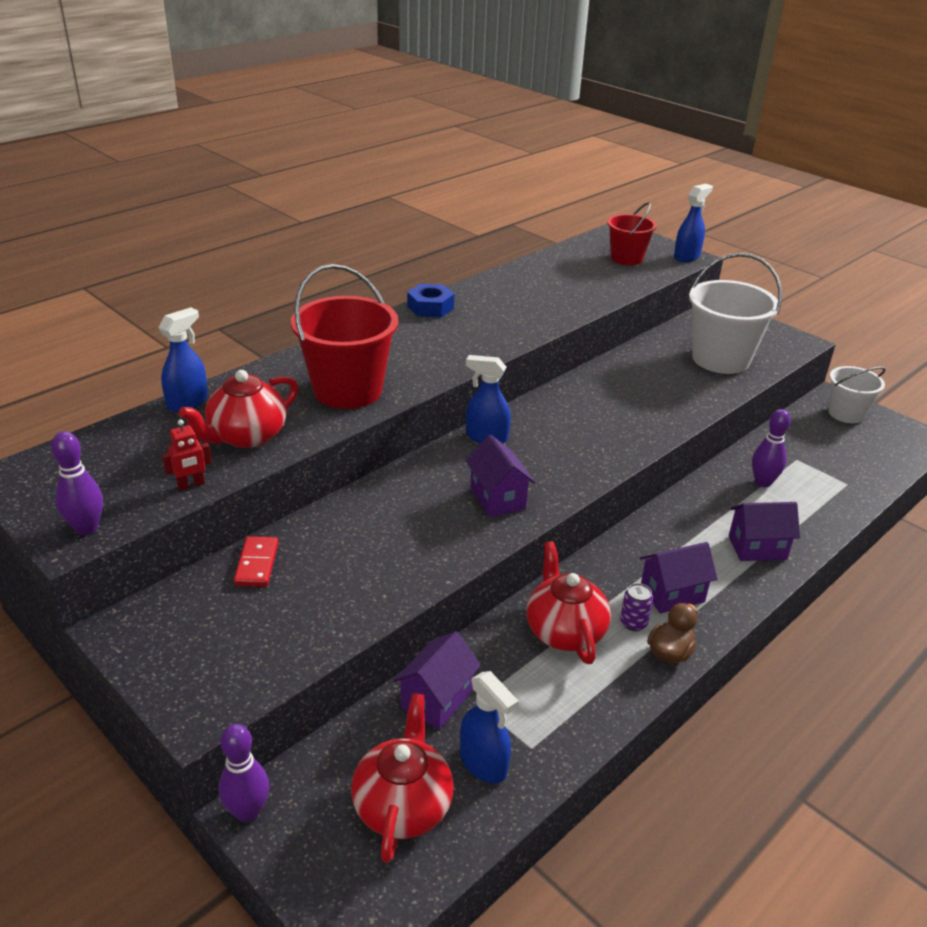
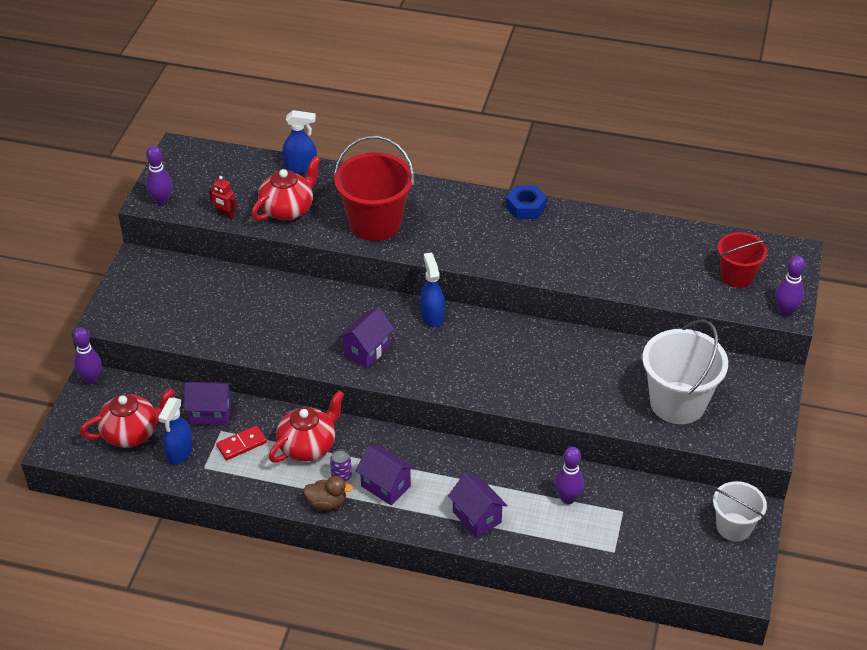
camera: 60 degrees right, 10 degrees up
(246, 436) = (287, 209): red teapot -> red teapot turned 120 degrees clockwise
(257, 564) = (222, 280): red domino -> red domino (241, 444)
(687, 256) = (785, 311): blue spray bottle -> purple bowling pin

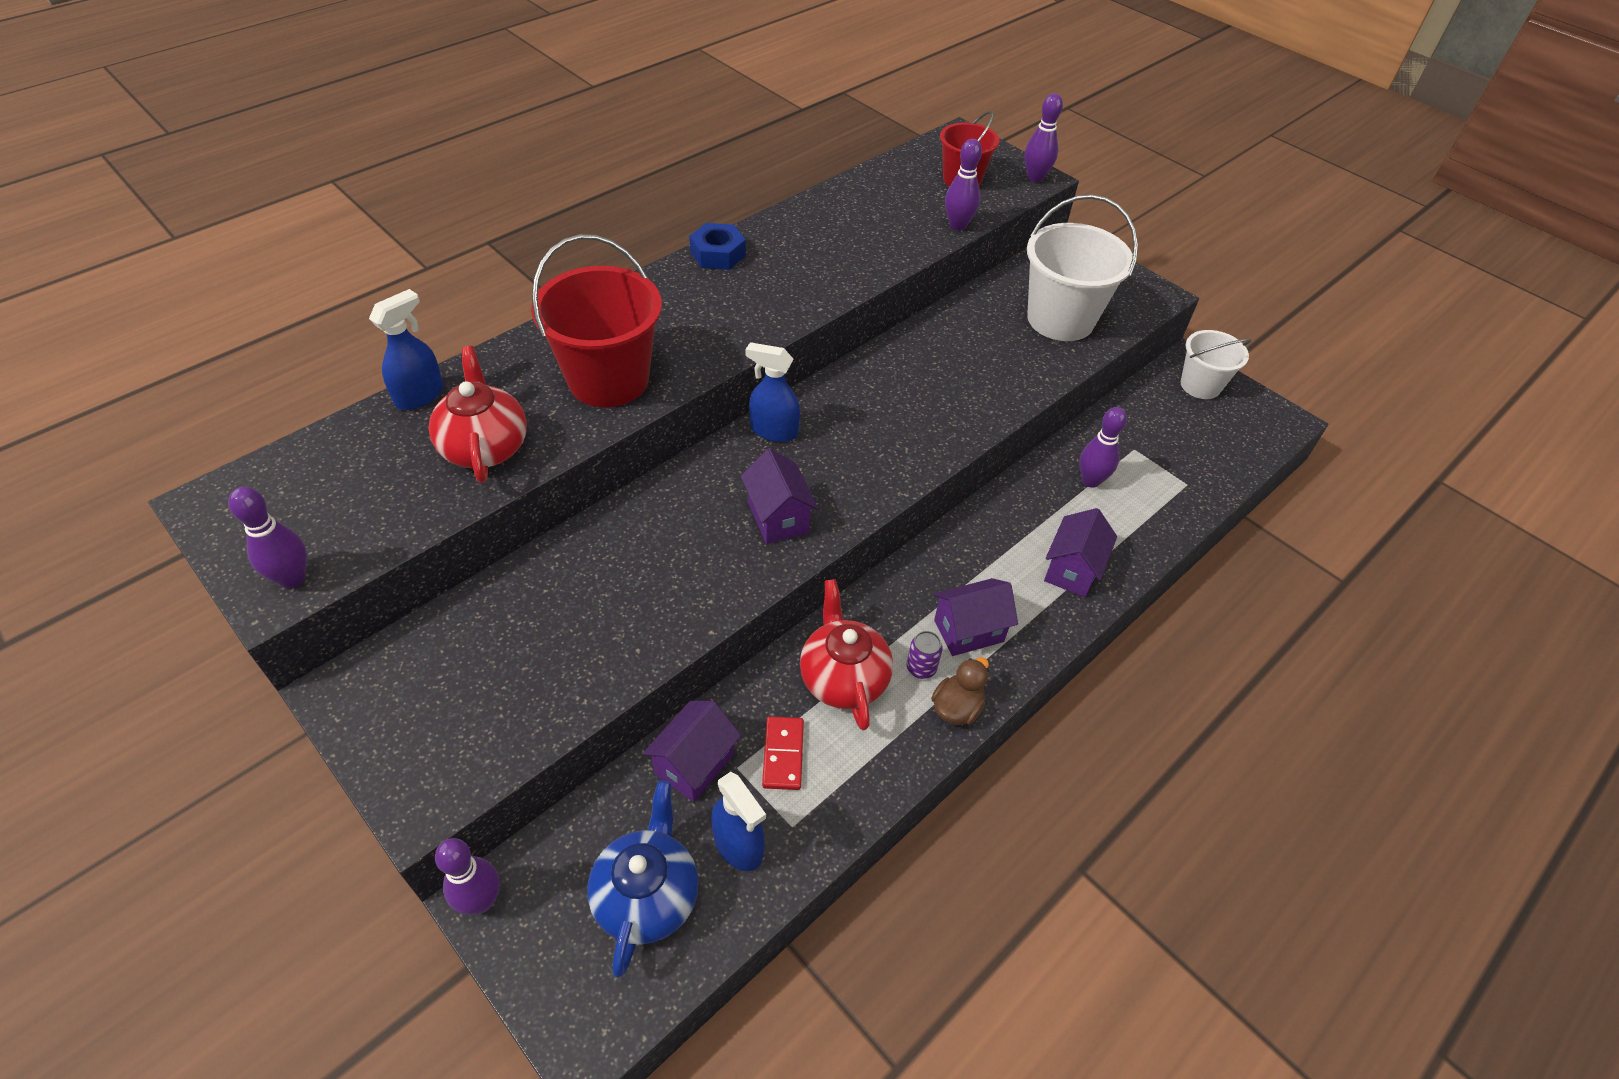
camera: 60 degrees left, 5 degrees up
(131, 433) = (647, 895): red teapot -> blue teapot
(225, 215) = (416, 518): red robot -> none
(477, 517) = (1072, 570): purple house -> purple house turned 60 degrees counterclockwise
(678, 296) = (958, 225): none -> purple bowling pin

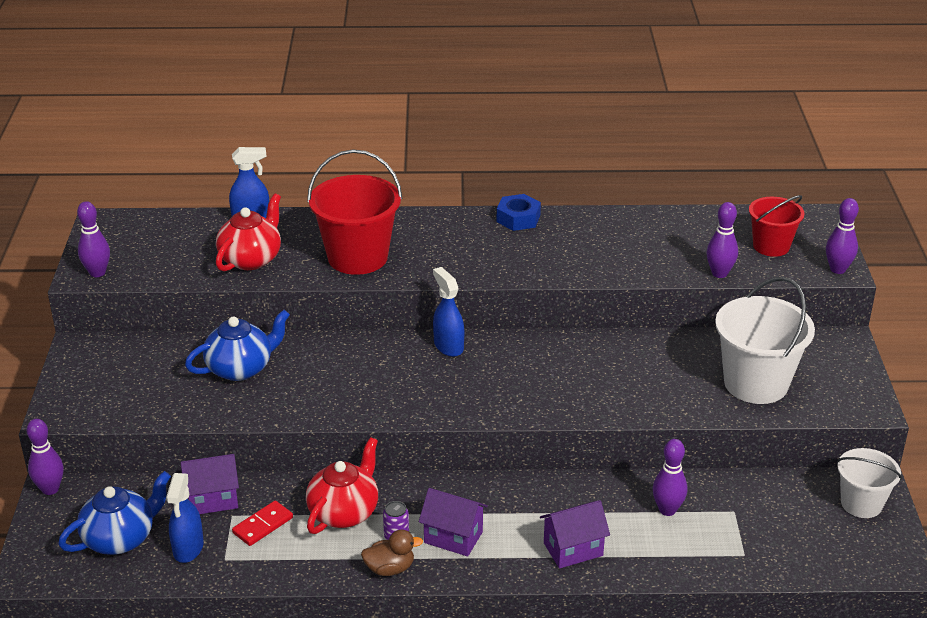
camera: 45 degrees right, 15 degrees down
(588, 589) = (240, 368): none -> blue teapot
(778, 518) = (387, 392): purple house -> none

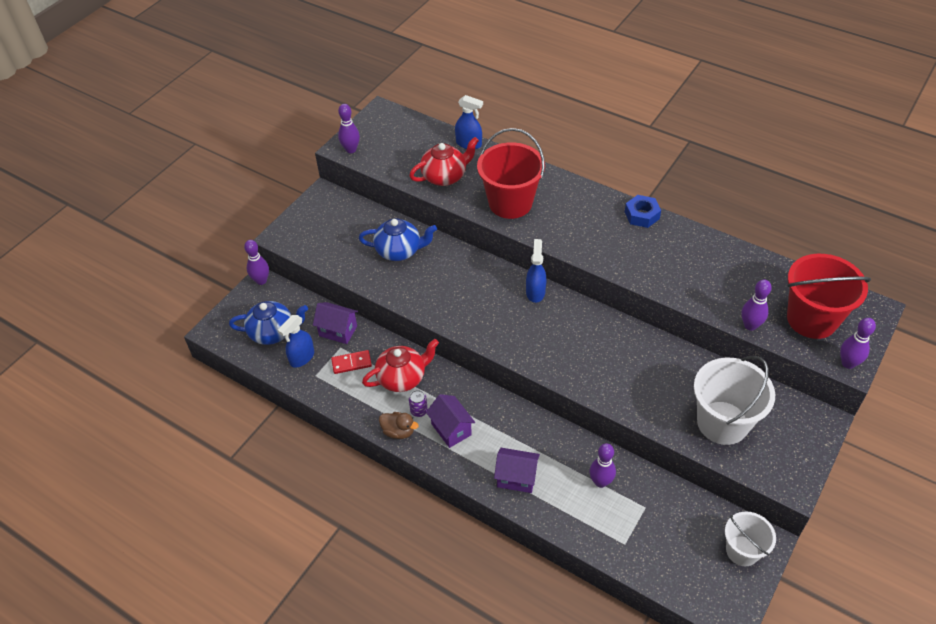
camera: 35 degrees right, 15 degrees up
(771, 246) = (811, 319): red bucket -> red bucket, size x1.64

